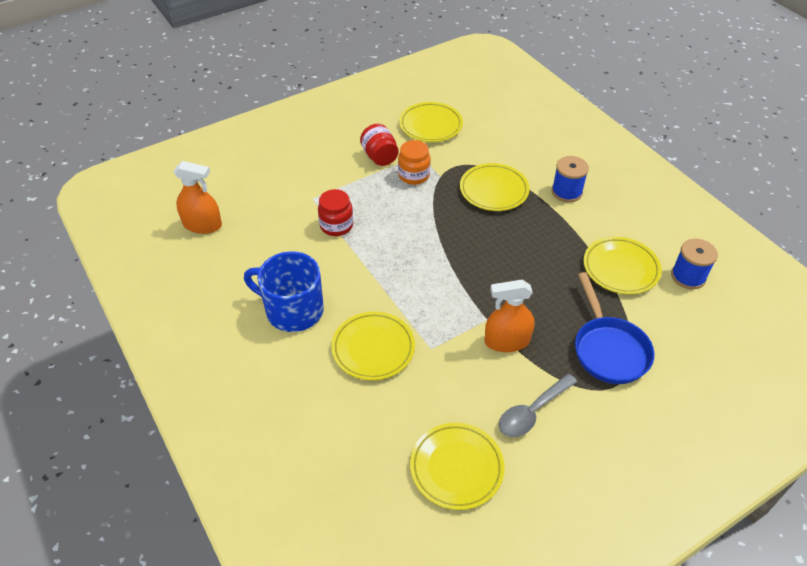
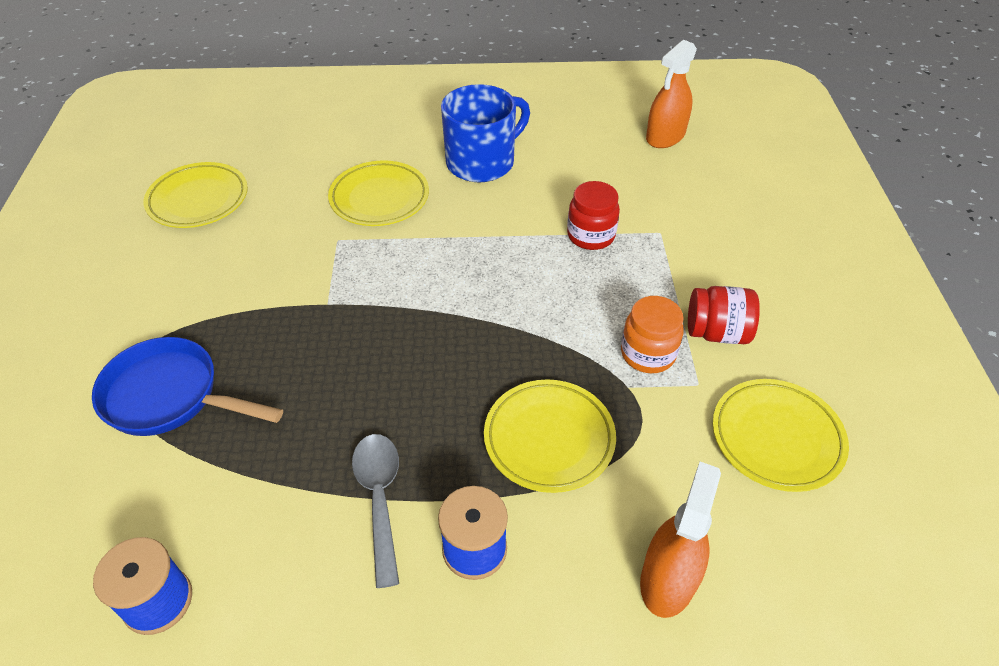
camera: 120 degrees right, 0 degrees up
(507, 341) = (282, 305): orange spray bottle -> orange spray bottle (668, 579)
(532, 412) = (184, 279): grey spoon -> grey spoon (380, 498)
(620, 268) = (261, 509): yellow plate -> none

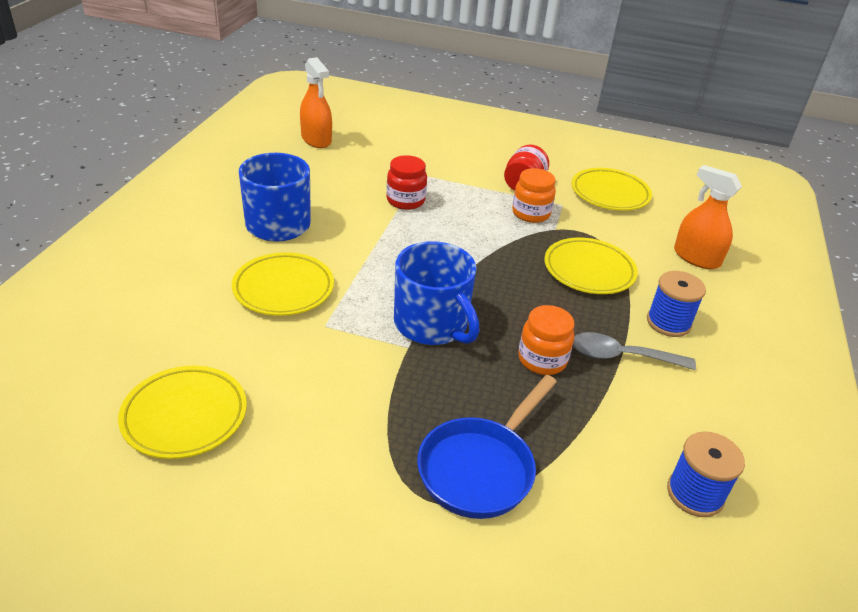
camera: 75 degrees left, 10 degrees down
(345, 418) = (542, 360): none -> orange jar
(370, 312) = (432, 324): none -> blue mug

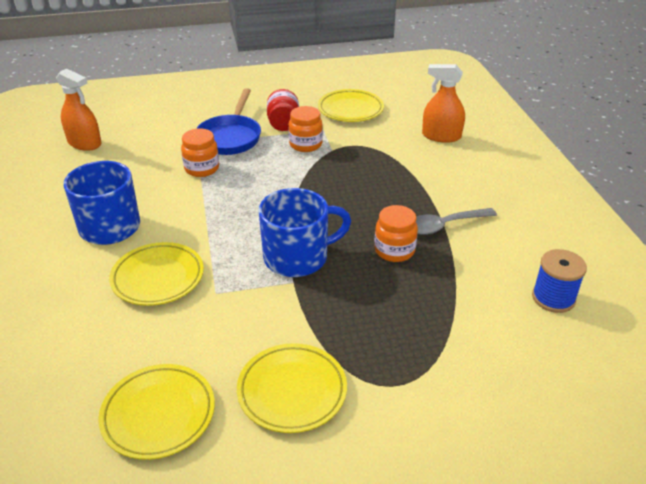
camera: 25 degrees left, 0 degrees up
(405, 201) = (202, 169): red jar -> orange jar
(432, 324) = (297, 257): blue mug -> blue mug turned 45 degrees counterclockwise
(480, 468) = (411, 345): blue pan -> blue pan (230, 137)
(589, 270) = (378, 172): yellow plate -> yellow plate (292, 391)
(668, 322) = (456, 189): blue spool -> none

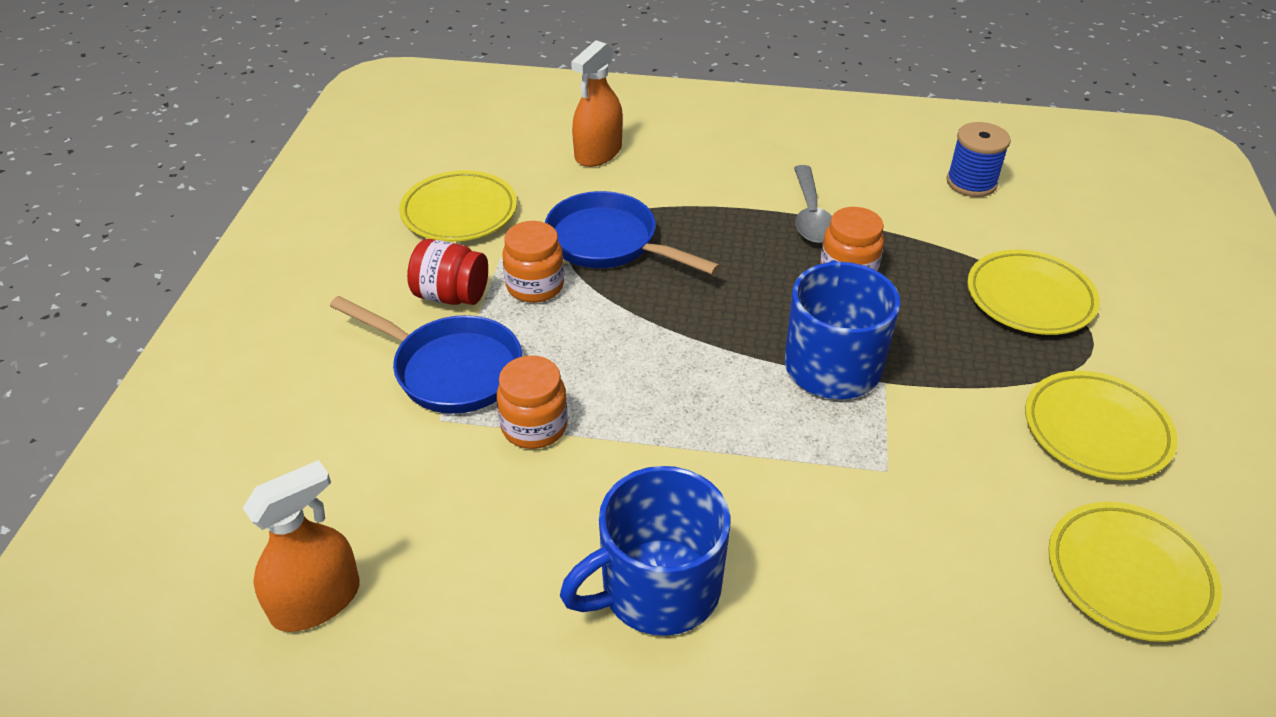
camera: 70 degrees left, 5 degrees up
(158, 278) = (831, 535): yellow plate -> yellow plate (1029, 298)
(358, 158) = (609, 243): none -> blue pan

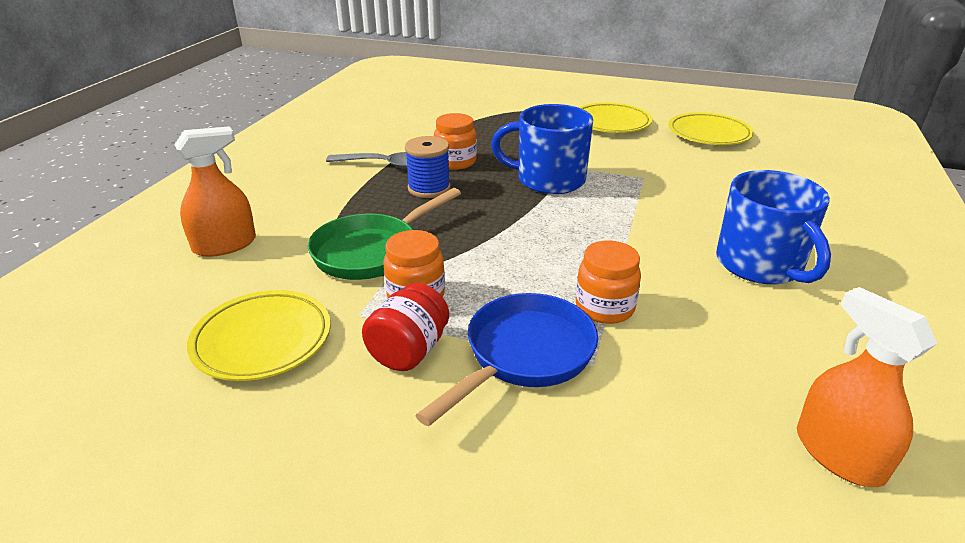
camera: 80 degrees left, 10 degrees down
(598, 153) = (225, 245): orange spray bottle -> orange spray bottle turned 75 degrees counterclockwise
(609, 243) = (372, 251): blue pan -> green pan
(971, 183) = (383, 114): blue spool -> blue spool (429, 188)
(1029, 298) = (502, 119): yellow plate -> none

